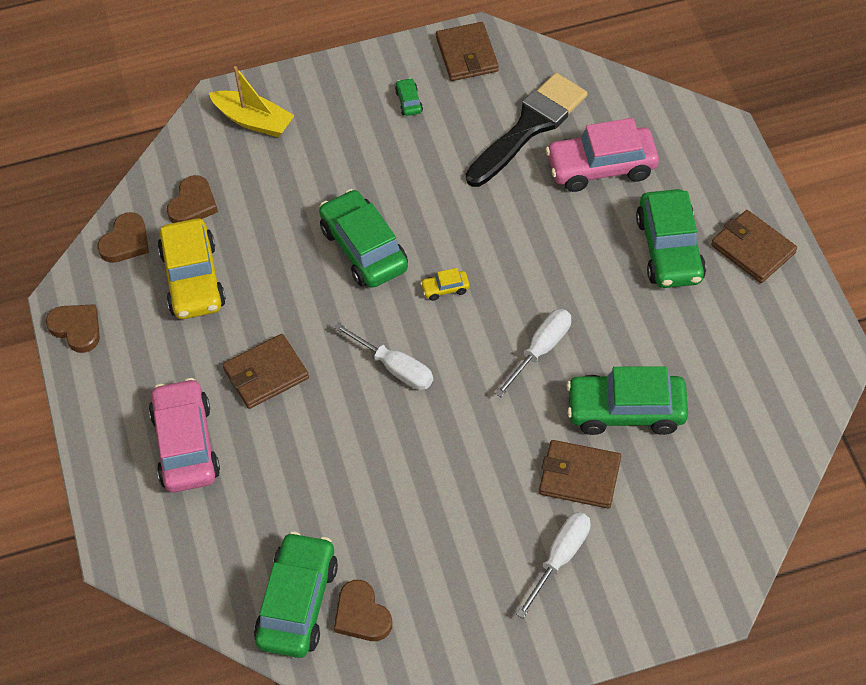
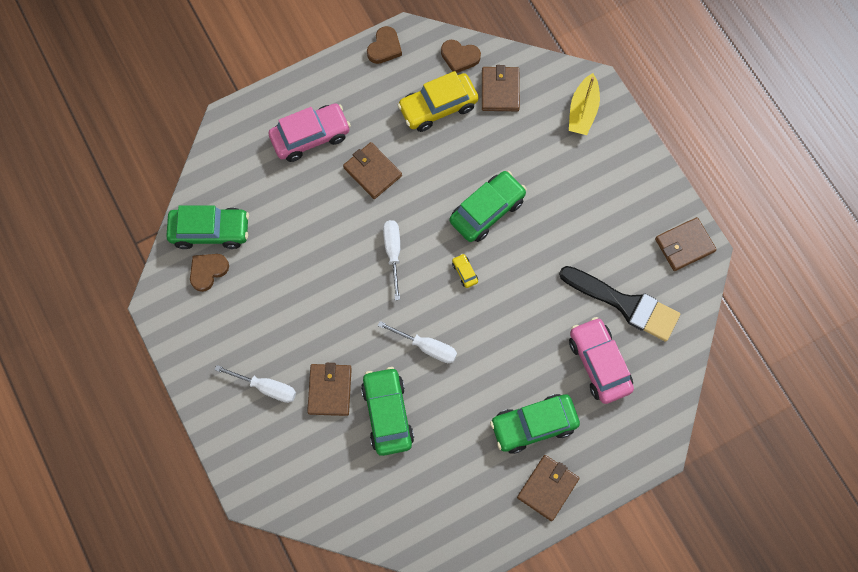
camera: 75 degrees right, 15 degrees up
(193, 204) = (500, 90): brown heart -> brown wallet
(395, 368) = (393, 253): white screwdriver -> white screwdriver turned 150 degrees clockwise
(409, 101) = (627, 213): green car -> none

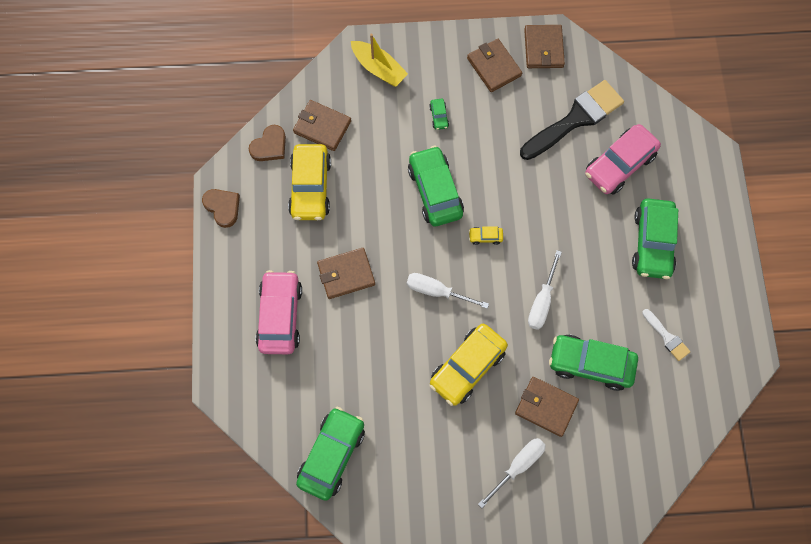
camera: 65 degrees left, 0 degrees up
(208, 271) = (373, 474): brown heart -> none
(335, 308) = (467, 367): none -> yellow car
(427, 347) = (542, 301): white screwdriver -> white screwdriver turned 150 degrees clockwise
(446, 474) = (667, 337): none -> white brush
(547, 488) = (713, 257): brown wallet -> brown wallet (494, 67)
(562, 182) = (439, 116): none -> green car
(599, 363) = (619, 164): pink car -> pink car turned 45 degrees counterclockwise

